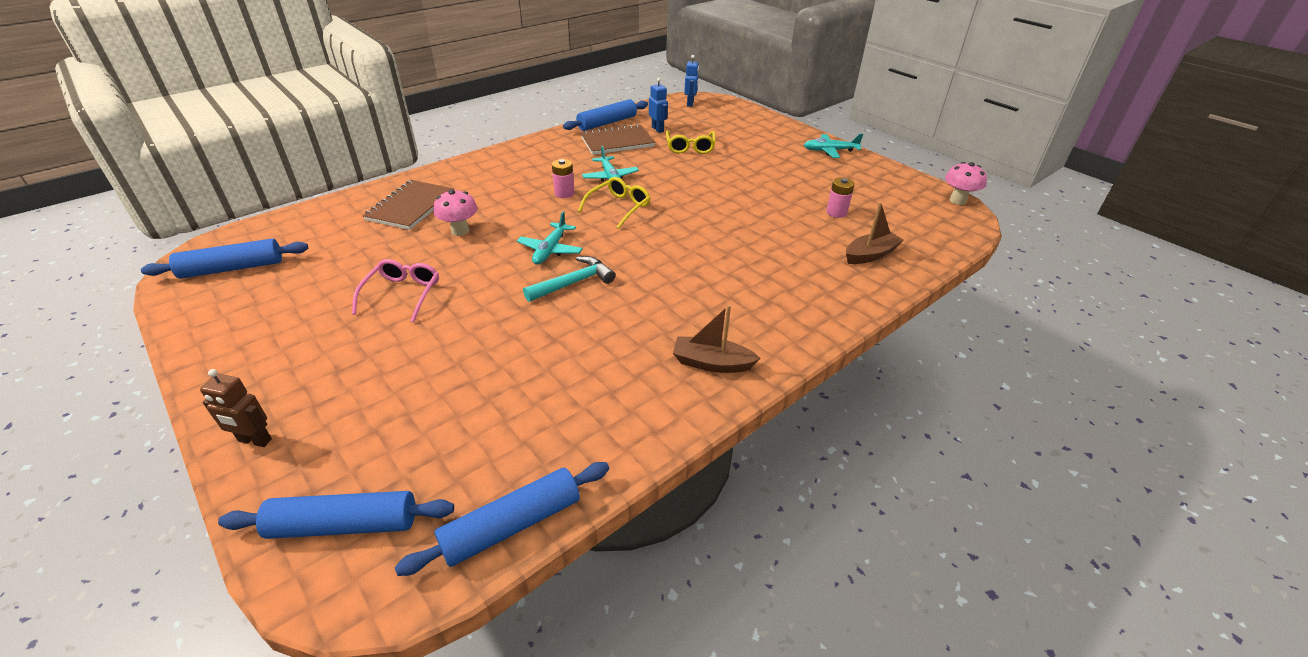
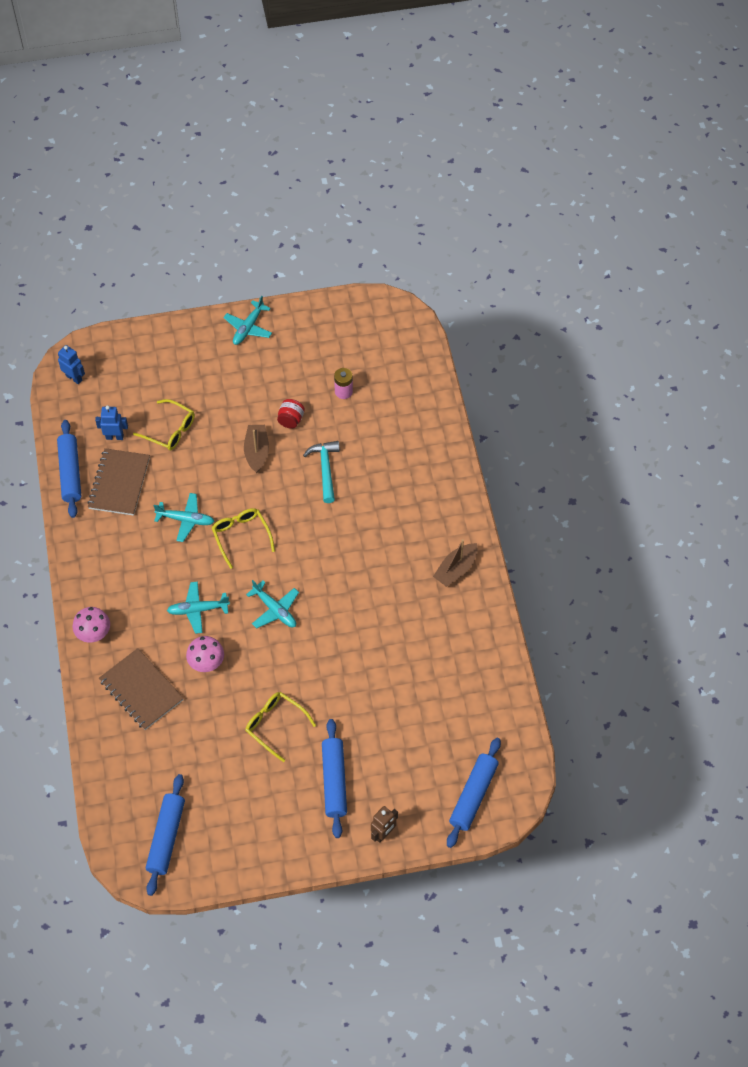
camera: 60 degrees left, 20 degrees up
(402, 294) = (275, 725): pink glasses -> yellow glasses
(512, 525) = (515, 718): blue rolling pin -> blue rolling pin (334, 781)
(519, 209) = (198, 610): none -> turquoise plane
(564, 193) = (192, 566): pink battery -> none
(573, 283) = (327, 611): turquoise hammer -> turquoise hammer (325, 469)
(770, 195) = (291, 420): none -> red jar
(870, 255) = (407, 409): brown boat -> brown boat (257, 452)
(957, 200) = (378, 300): pink mushroom -> pink mushroom (94, 634)

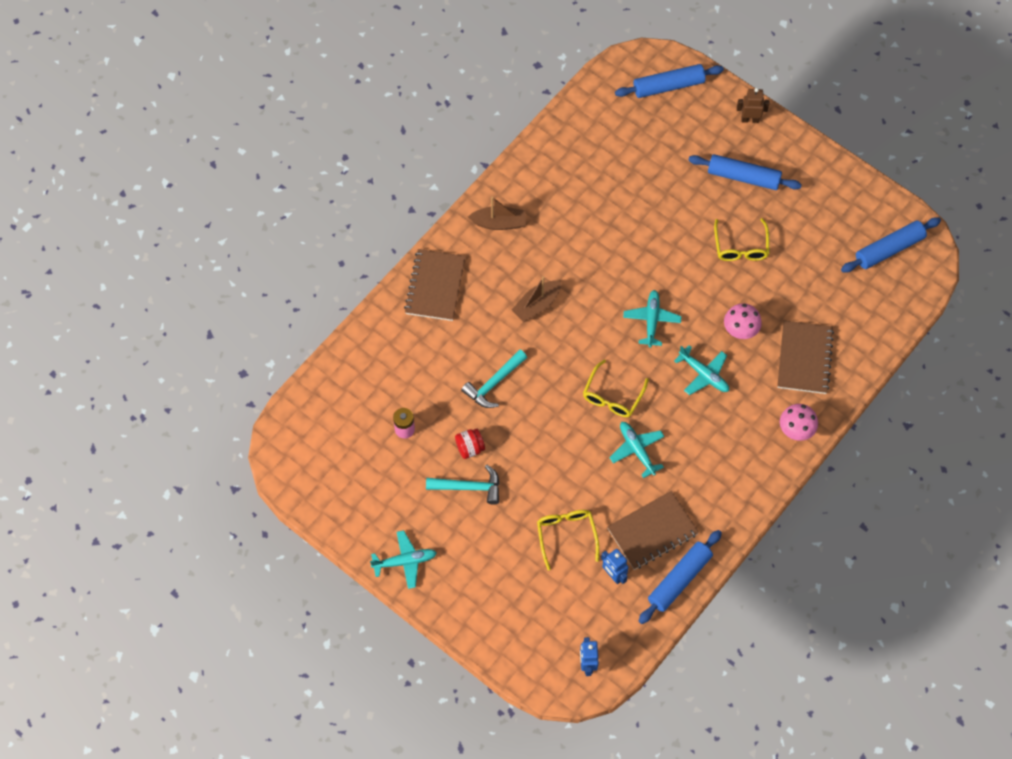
camera: 130 degrees left, 5 degrees up
(257, 452) = (525, 449): brown boat -> brown boat (537, 305)
(263, 399) = (469, 487): none -> turquoise hammer
(334, 781) = (743, 177): blue rolling pin -> blue rolling pin turned 60 degrees clockwise
(440, 488) = (435, 286): none -> brown notebook

